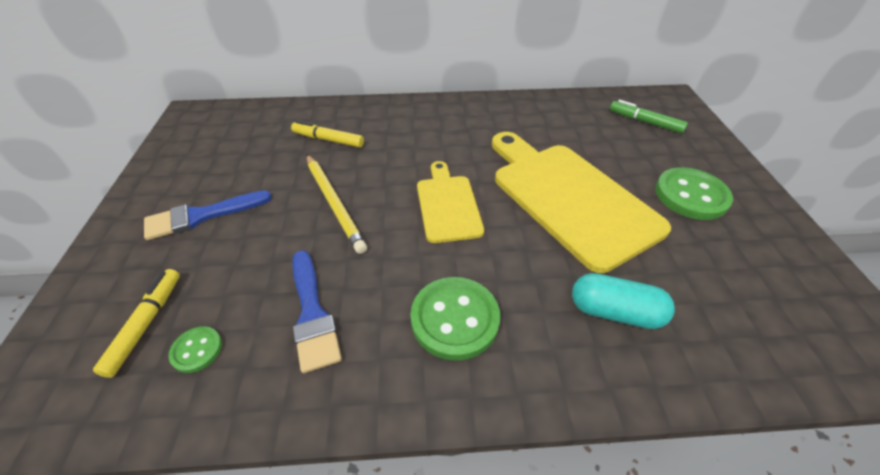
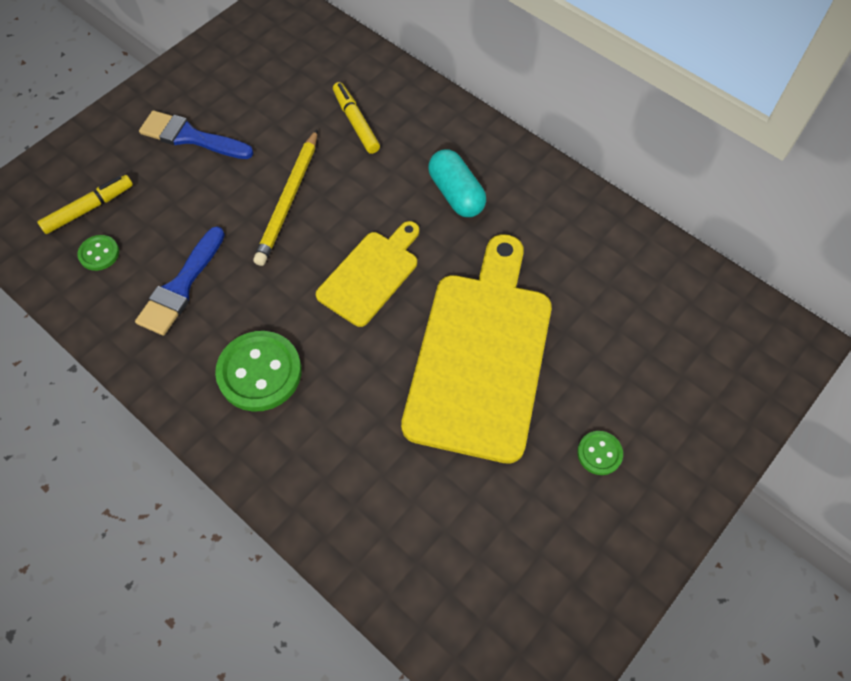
camera: 45 degrees right, 15 degrees up
(615, 312) = (371, 472): turquoise capsule -> turquoise capsule (456, 194)
(645, 122) = (698, 343): green marker -> none
(691, 195) = (599, 453): green button -> green button, size x0.51

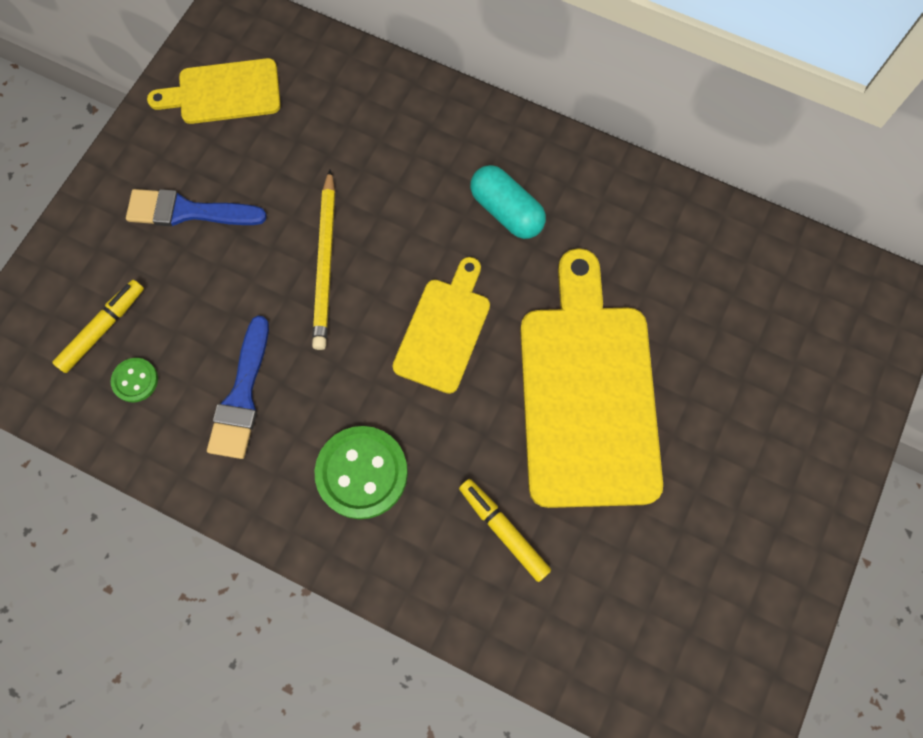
camera: 15 degrees left, 10 degrees up
(252, 57) = (224, 93): none -> yellow cutting board
(355, 122) = (369, 149): yellow marker -> yellow marker (503, 530)
(599, 453) = (736, 469): green button -> none

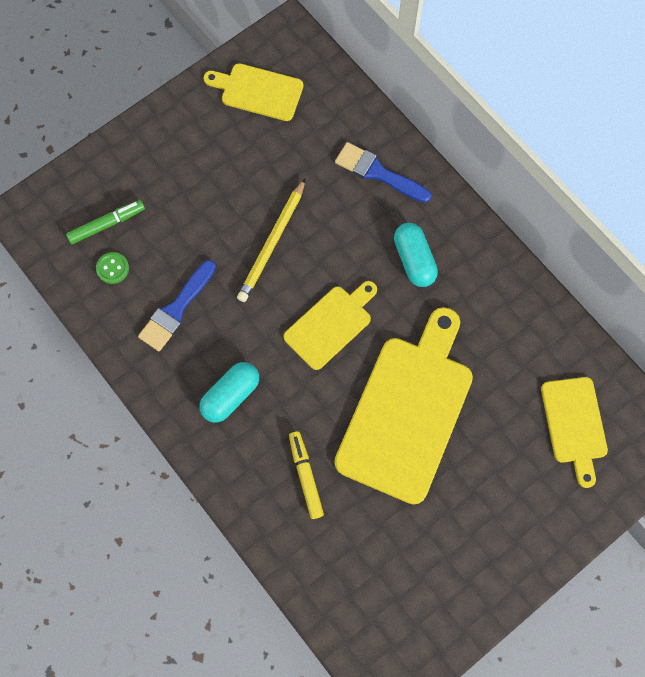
camera: 25 degrees right, 0 degrees up
(103, 328) = (107, 224): yellow marker -> green marker
(188, 211) = (196, 167): blue brush -> blue brush (378, 173)
(362, 473) = (231, 396): green button -> turquoise capsule
(787, 320) = (574, 424): none -> yellow cutting board

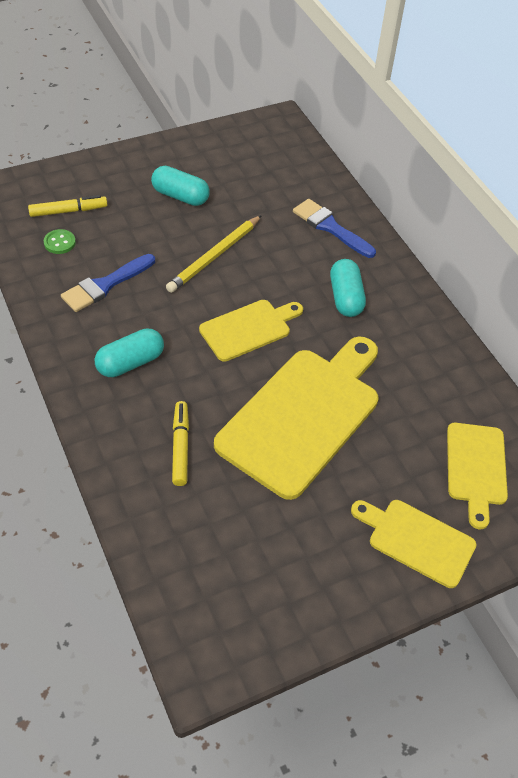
camera: 10 degrees right, 20 degrees down
(107, 224) = (68, 211): green marker -> yellow marker
(214, 172) = (180, 196): none -> turquoise capsule
(258, 91) = (240, 151): yellow cutting board -> yellow cutting board (417, 541)

